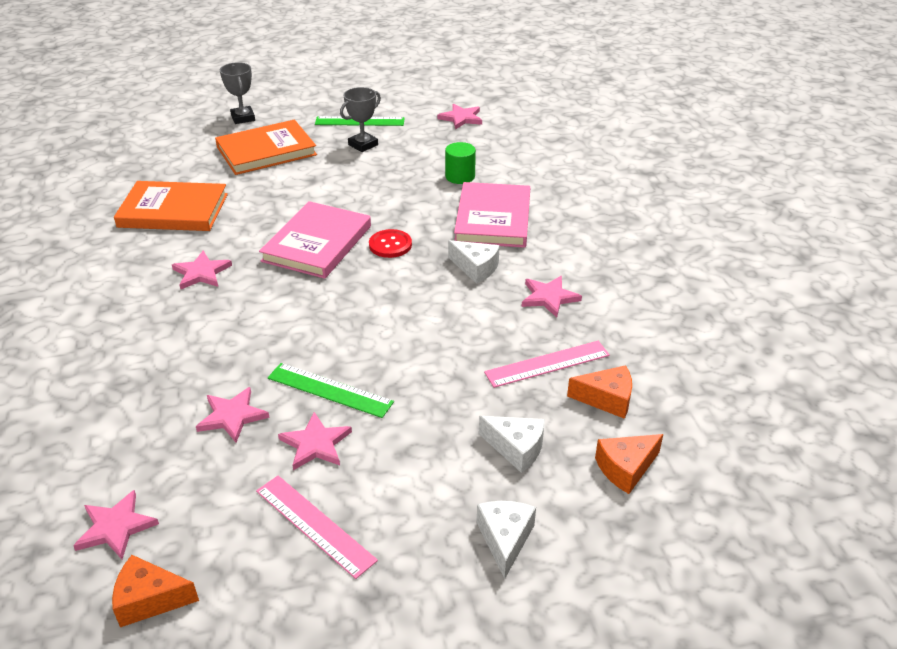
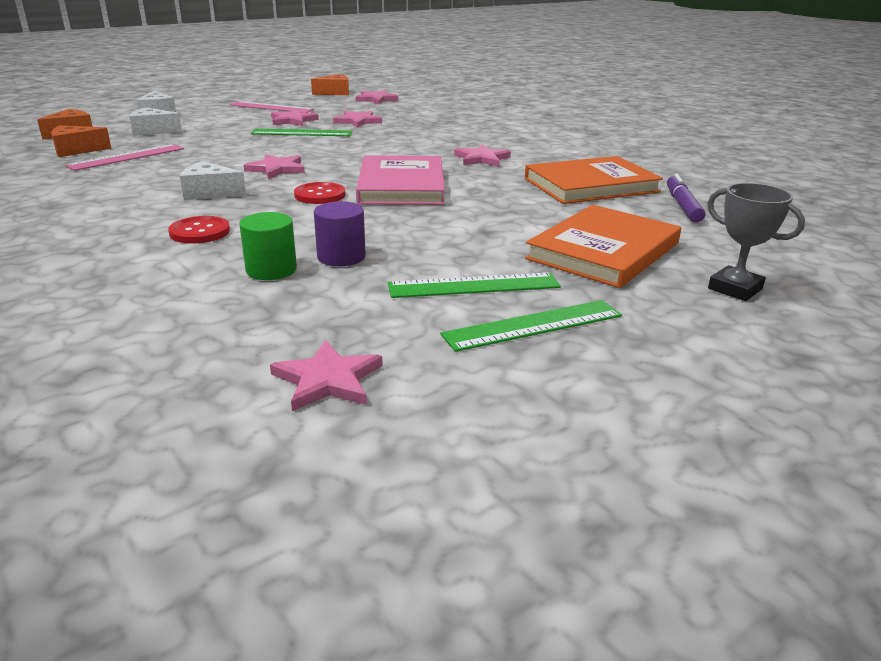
camera: 155 degrees right, 10 degrees down
(152, 175) = (682, 206): none -> purple marker
(363, 145) = (474, 286): grey trophy -> green ruler
(416, 178) = (341, 257): none -> purple cylinder
(493, 219) = (200, 232): pink book -> red button
(549, 297) = (122, 186): pink star -> pink star (277, 169)

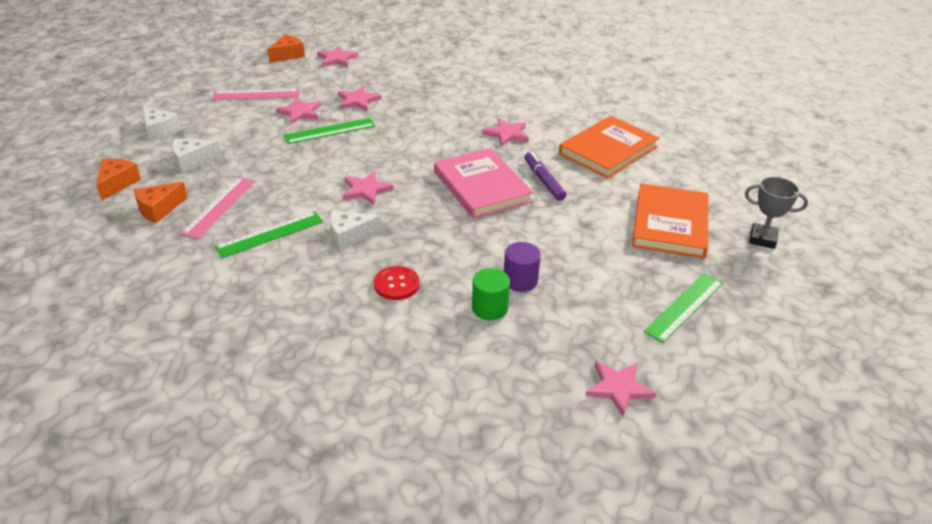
camera: 25 degrees left, 10 degrees up
(320, 195) = (435, 215): red button -> none
(474, 286) = (624, 282): green ruler -> green ruler (270, 234)
(682, 206) = (681, 159): purple marker -> purple marker (544, 181)

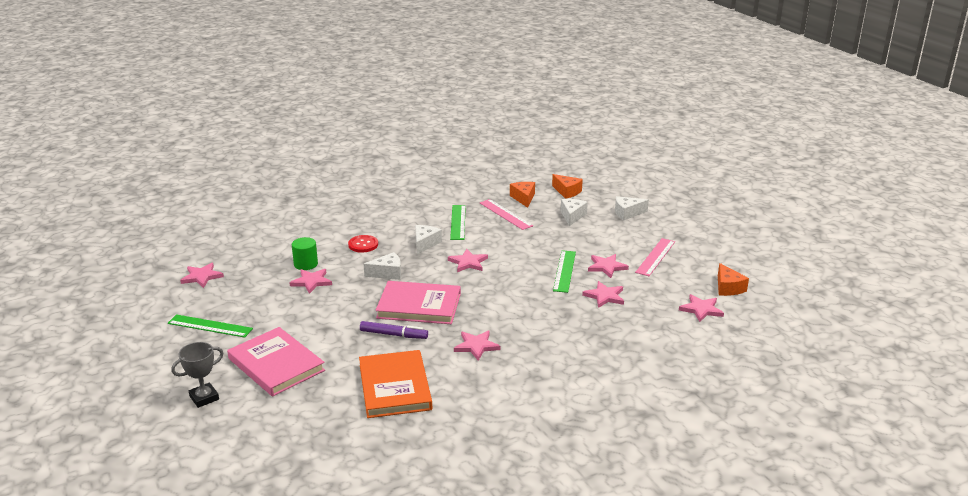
camera: 125 degrees right, 10 degrees down
(443, 233) = (387, 273): none -> white cheese
(520, 280) = (311, 282): purple cylinder -> pink star
(670, 224) = (276, 365): orange book -> pink book
(684, 307) = (210, 326): green ruler -> green ruler turned 60 degrees counterclockwise

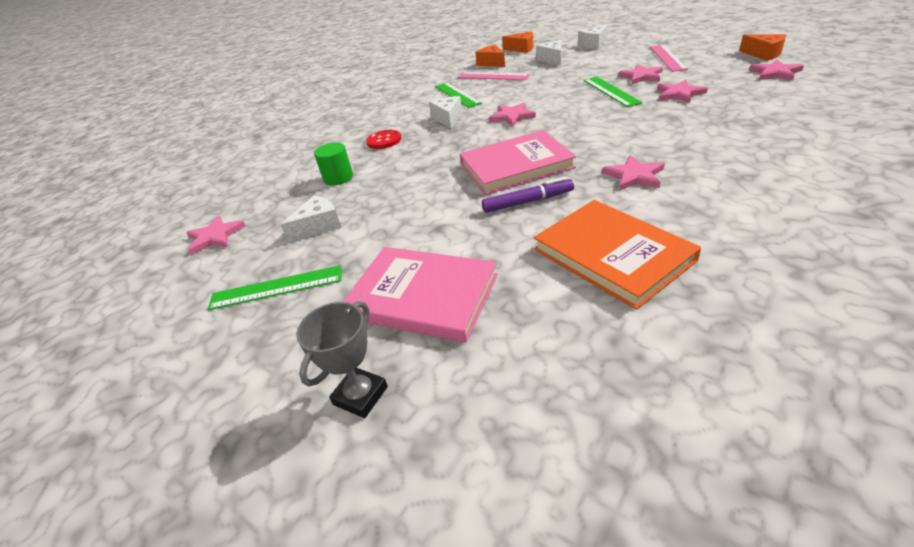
camera: 20 degrees left, 10 degrees up
(311, 282) = (364, 190): pink star -> none
(387, 273) = (441, 152): white cheese -> white cheese (318, 226)

